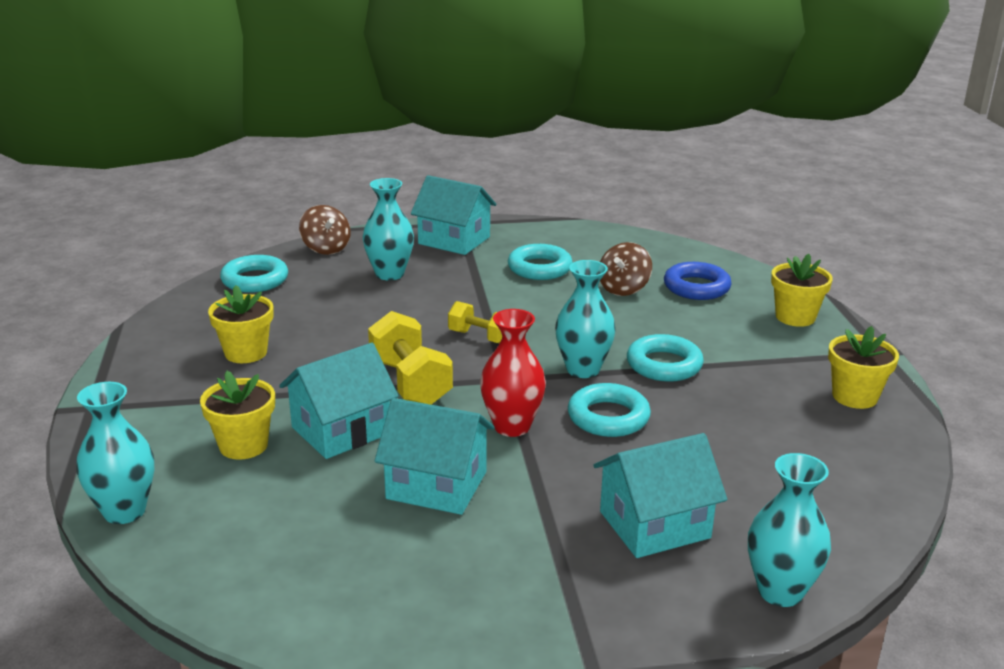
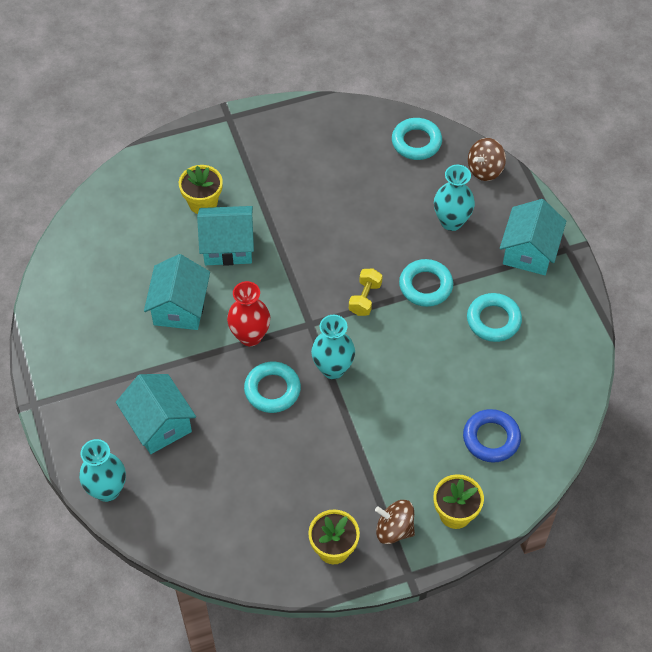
camera: 80 degrees right, 30 degrees up
(124, 511) = (133, 171): turquoise vase -> none
(246, 353) = (310, 170): yellow flower pot -> none
(341, 430) = (228, 246): turquoise house -> turquoise house turned 45 degrees counterclockwise
(410, 383) = (292, 270): yellow dumbbell -> none
(623, 288) = (472, 384): brown spinning top -> brown spinning top (394, 529)
(664, 365) = (352, 420): turquoise ring -> turquoise ring (425, 286)

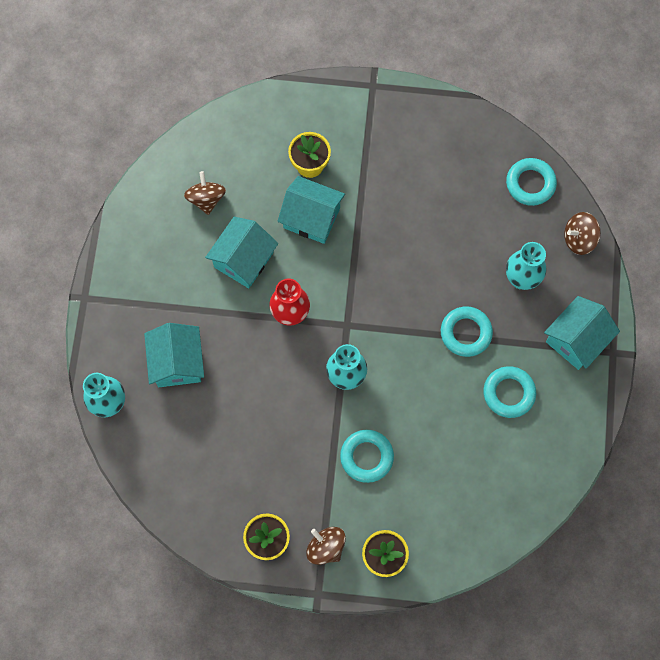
camera: 25 degrees right, 15 degrees up
(116, 269) = (206, 199): none -> brown spinning top
(272, 390) = (285, 373): turquoise ring -> turquoise ring (366, 457)
(365, 298) = (406, 321): yellow dumbbell -> none
(491, 438) = (449, 503): blue ring -> none

